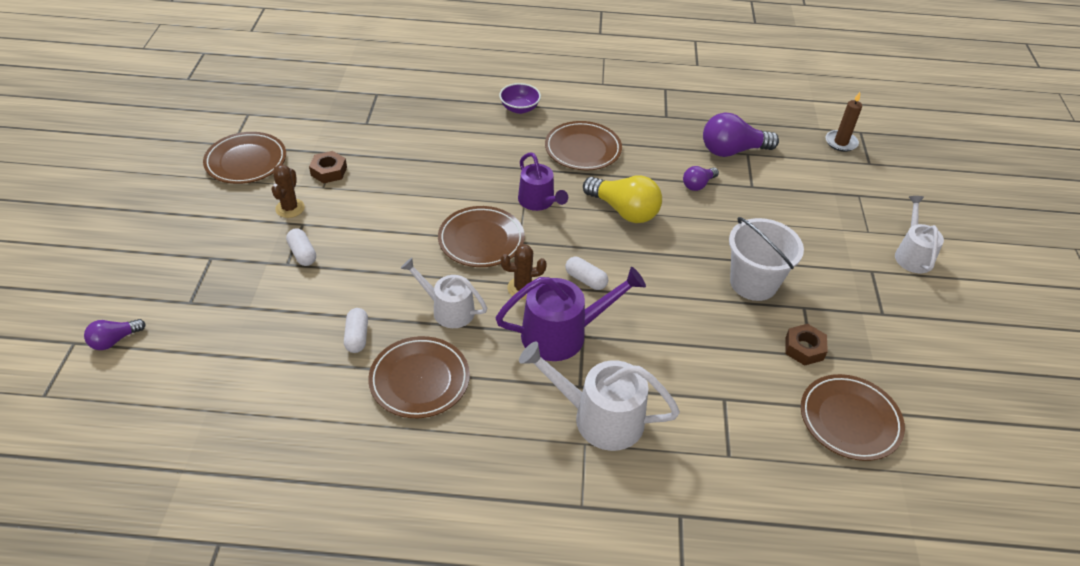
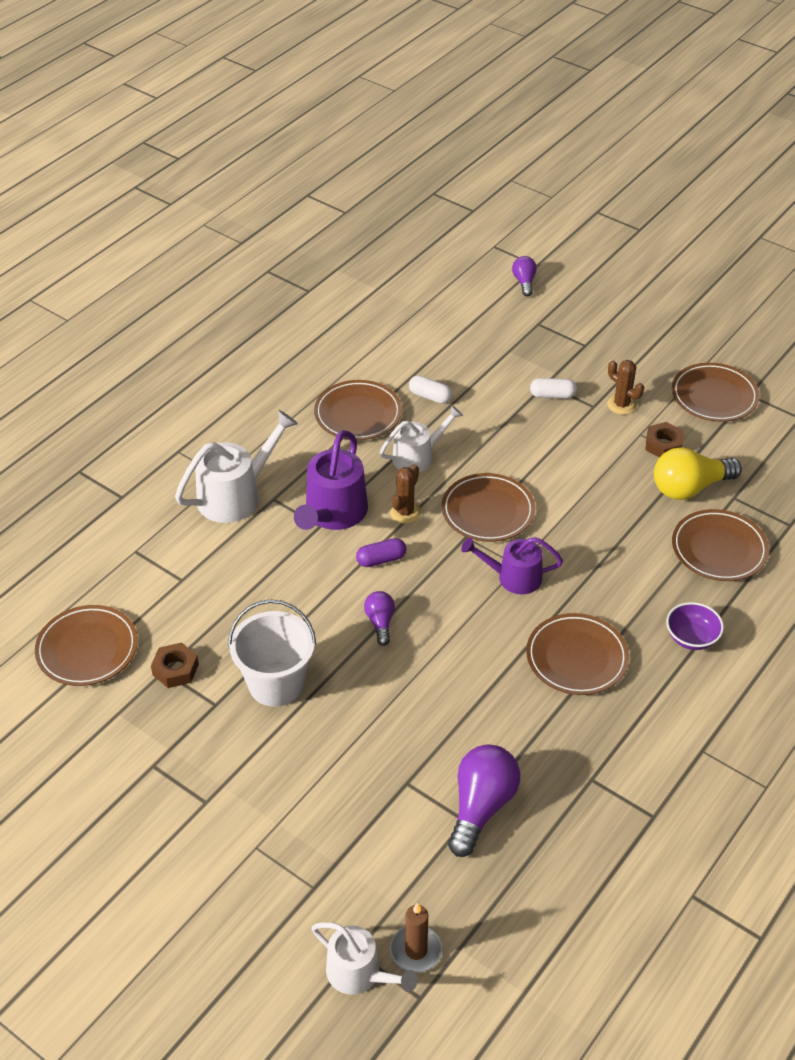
camera: 125 degrees right, 0 degrees up
(427, 117) = (719, 549): none -> brown plate
(585, 280) = (381, 559): white capsule -> purple capsule
(624, 211) = (451, 639): yellow light bulb -> yellow light bulb (689, 488)
(698, 185) = (445, 730): purple light bulb -> purple light bulb (380, 622)
(912, 255) = (192, 862): white watering can -> white watering can (359, 973)

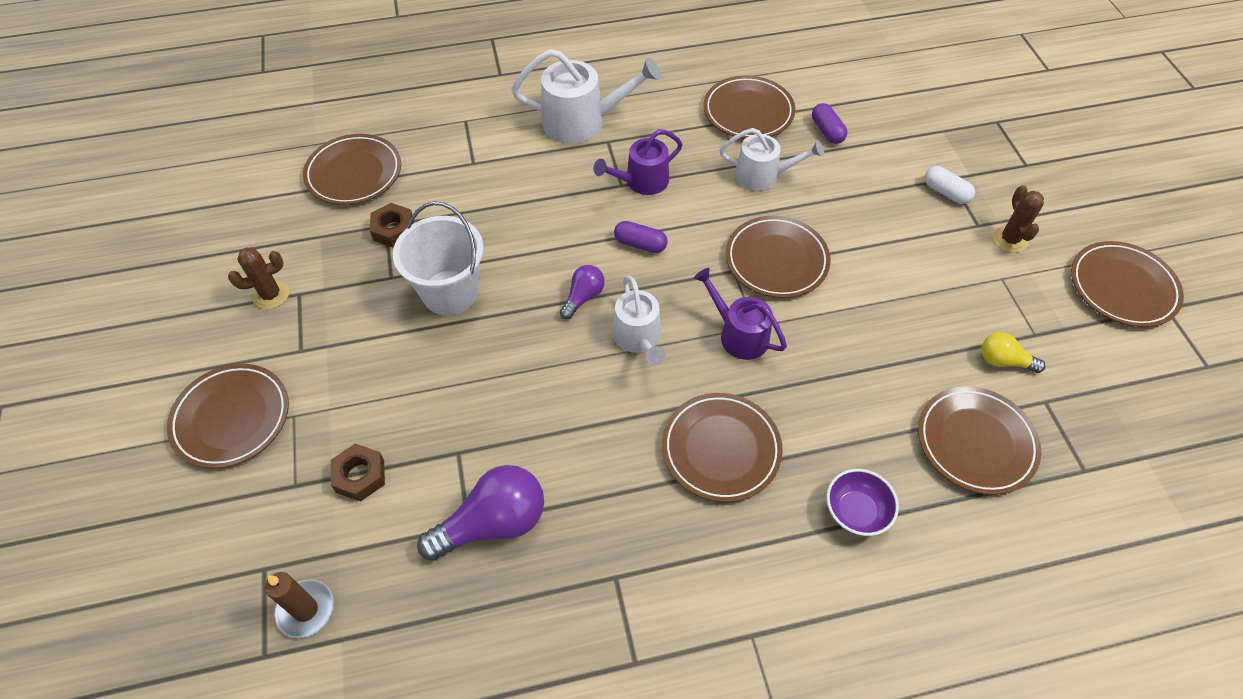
camera: 40 degrees right, 10 degrees up
(209, 883) = (231, 418): none -> brown plate
(333, 513) = (642, 181): purple watering can -> purple watering can, size x0.66
(359, 973) = (245, 590): white watering can -> white watering can (638, 338)
(405, 512) = (702, 216): brown cactus -> brown cactus (271, 295)
(430, 396) = (827, 131): white capsule -> purple capsule
(524, 282) = (1019, 78): purple light bulb -> none
(663, 445) = (1016, 303): brown nut -> brown nut (360, 476)
(689, 488) = (1003, 361): yellow light bulb -> yellow light bulb, size x0.55

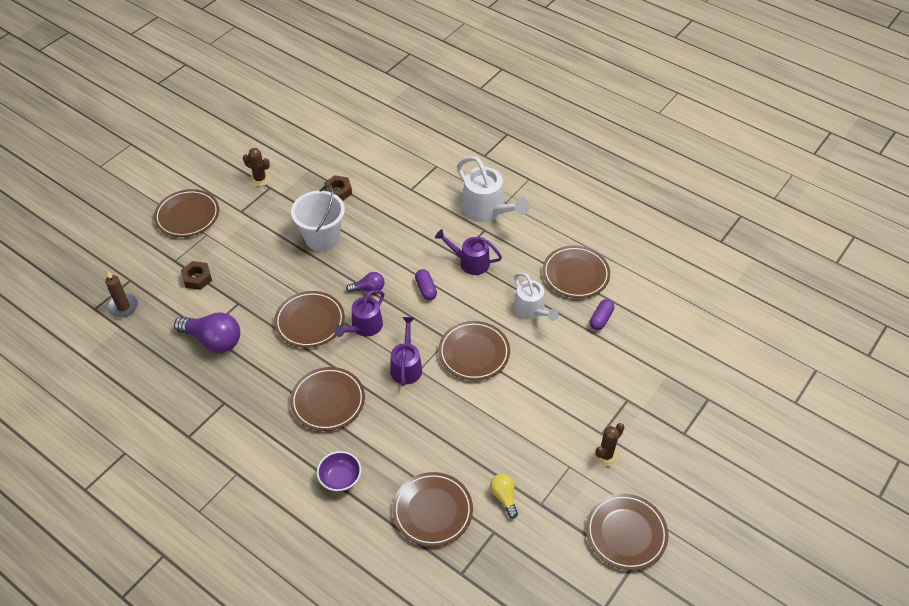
camera: 50 degrees right, 5 degrees down
(354, 173) = (357, 152): brown plate -> brown plate (310, 321)
(638, 338) = (364, 327): white watering can -> purple watering can
(945, 192) = (612, 403): white capsule -> none

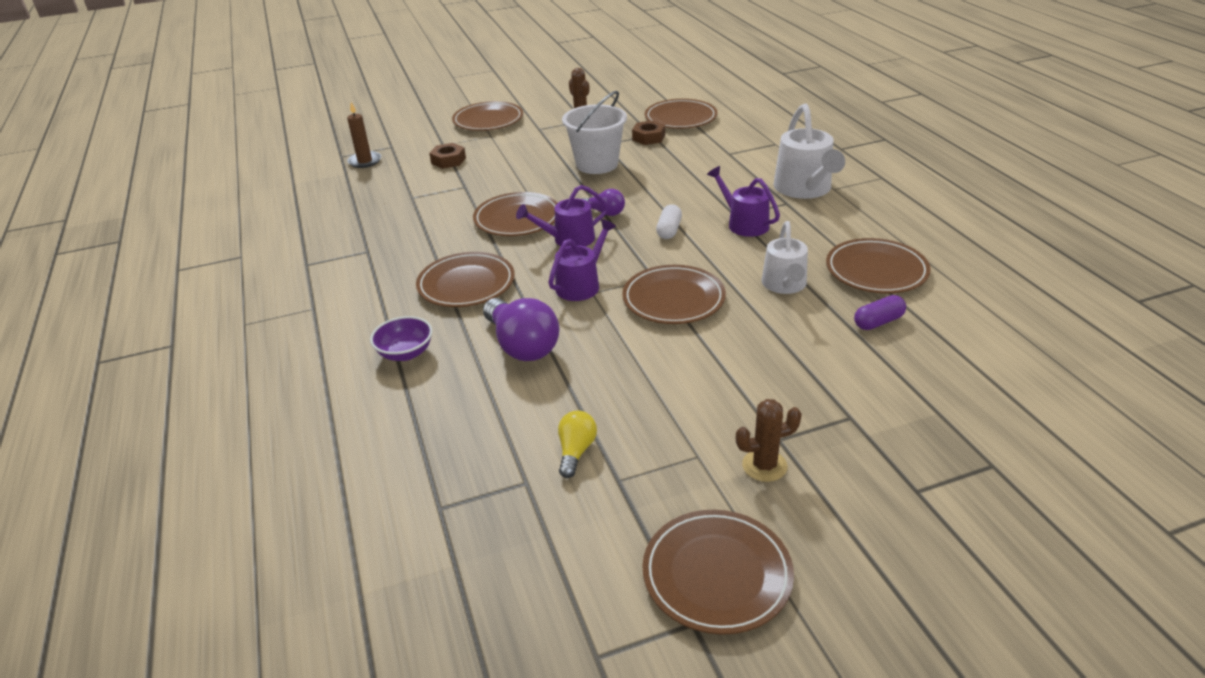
camera: 35 degrees right, 15 degrees down
(213, 340) = (412, 205): purple light bulb -> purple light bulb (522, 345)
(426, 289) = (669, 230): purple capsule -> white capsule
(432, 511) = (473, 426): brown plate -> brown plate (680, 118)

